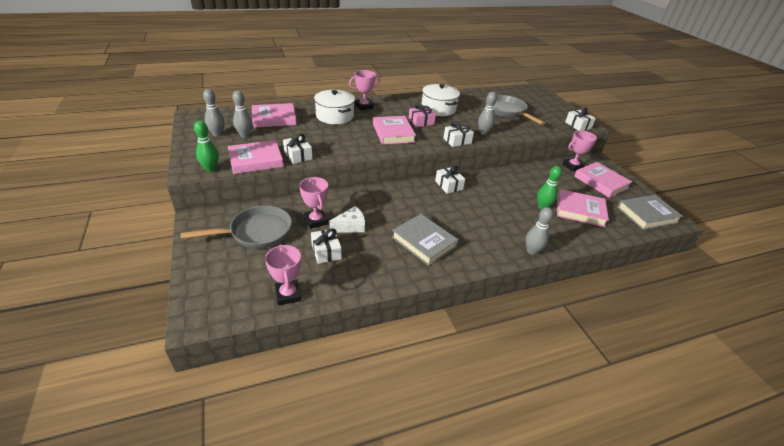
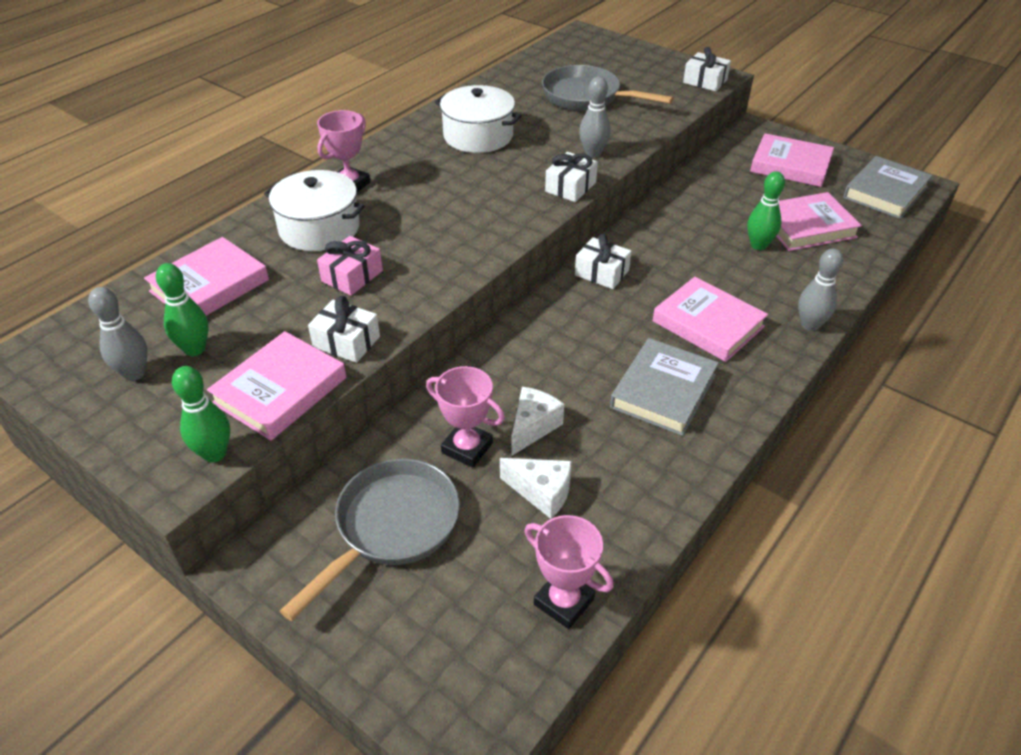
camera: 30 degrees left, 5 degrees up
(245, 135) = (195, 349): grey bowling pin -> green bowling pin
(326, 251) = (542, 493): white gift -> white cheese
(393, 133) = (457, 218): pink book -> pink book (708, 324)
(421, 122) = (478, 175): pink gift -> pink gift (352, 276)
(424, 242) = (663, 391): grey book -> grey book turned 75 degrees counterclockwise
(572, 166) = (733, 155): pink trophy -> none

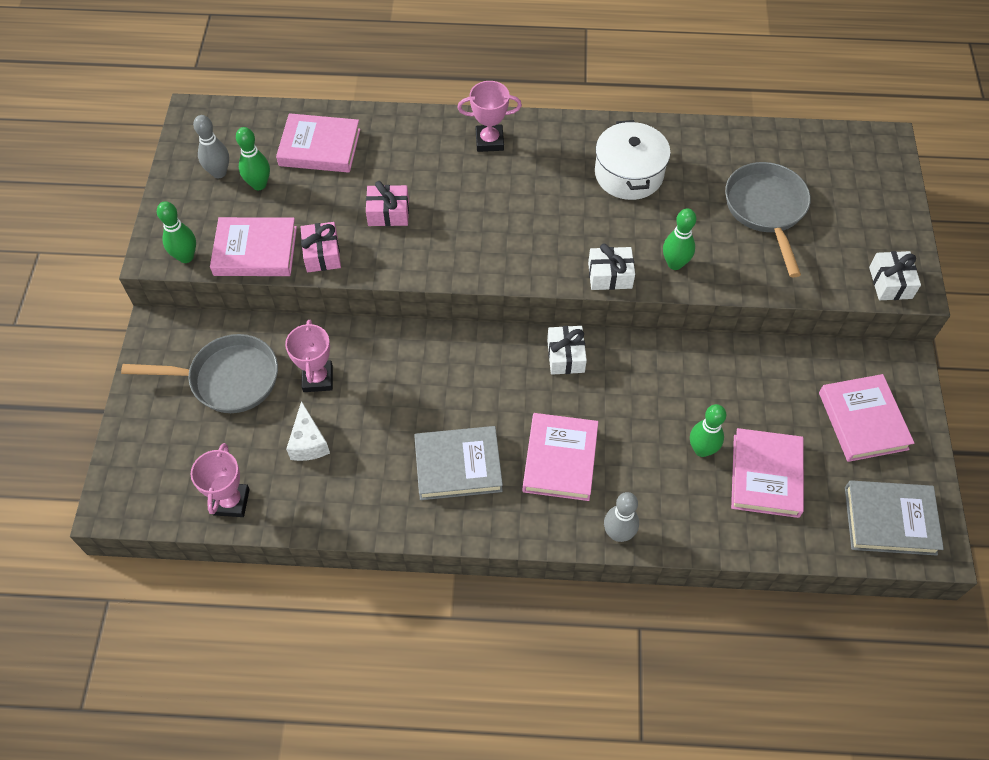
camera: 55 degrees right, 15 degrees up
(319, 228) = (424, 160): white pot -> none
(346, 342) = (322, 254): white gift -> pink gift
(533, 427) = (363, 405): white cheese -> none
(593, 153) = (675, 264): grey bowling pin -> green bowling pin
(806, 227) = (766, 475): pink book -> pink book turned 60 degrees clockwise

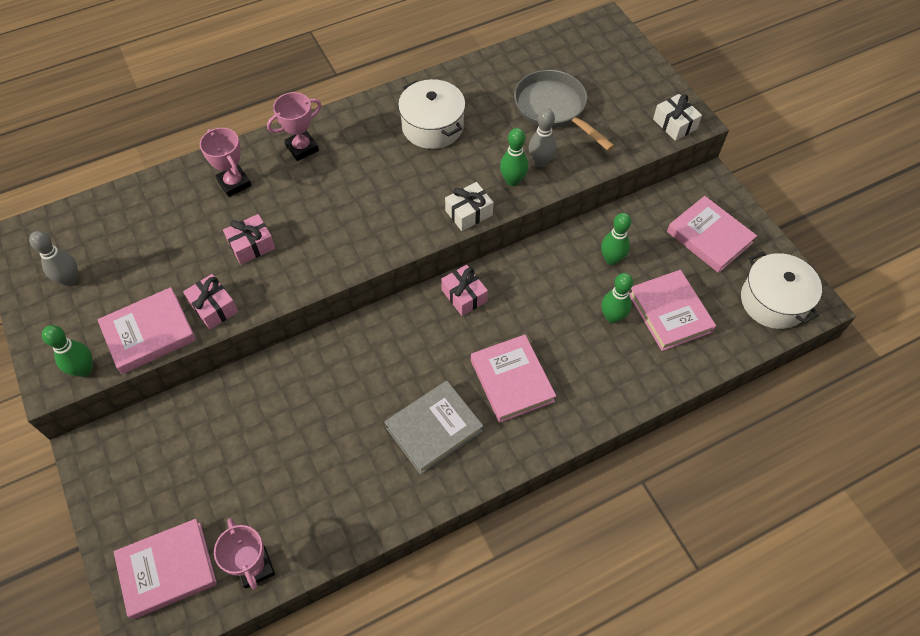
camera: 30 degrees left, 0 degrees up
(227, 379) = (184, 460): grey pan -> none
(259, 184) = (116, 273): green bowling pin -> green bowling pin (611, 259)
(308, 442) = (293, 477): white cheese -> none
(318, 378) = (267, 418): pink trophy -> pink trophy (234, 183)
(320, 147) = (153, 217): pink book -> pink book (167, 570)
(565, 356) = (464, 295): white gift -> pink gift
(618, 533) = (593, 415): grey bowling pin -> grey bowling pin (540, 162)
(890, 520) = (773, 301): grey book -> white pot

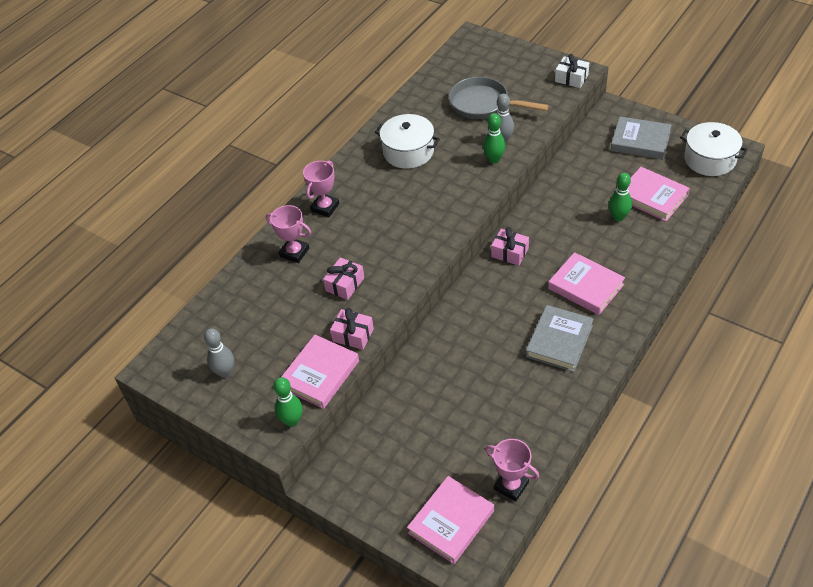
camera: 25 degrees left, 10 degrees down
(469, 213) = (481, 192): white gift -> none
(611, 259) = (589, 184): green bowling pin -> none
(709, 237) = (640, 141): pink book -> grey book

